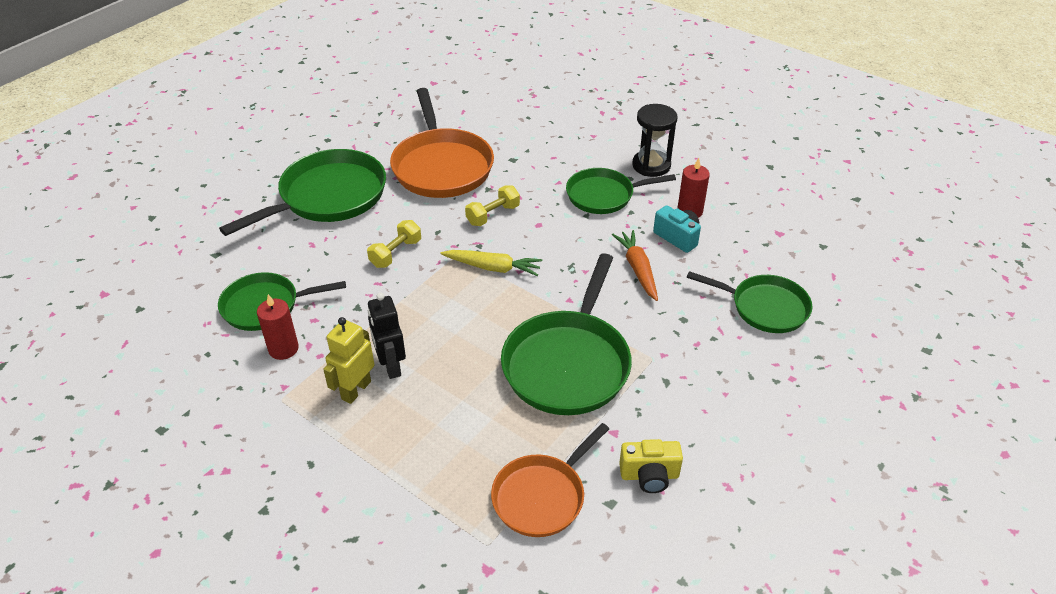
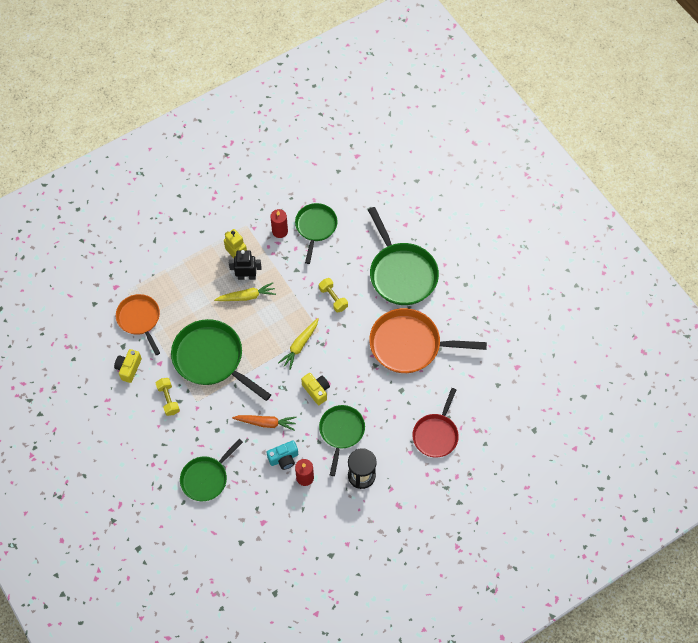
camera: 110 degrees right, 20 degrees up
(430, 354) = (247, 296): none -> yellow carrot
(493, 215) = (347, 360): yellow dumbbell -> yellow dumbbell (168, 399)
(557, 121) = (436, 434): none -> red pan
(557, 232) = (316, 390): none -> yellow camera

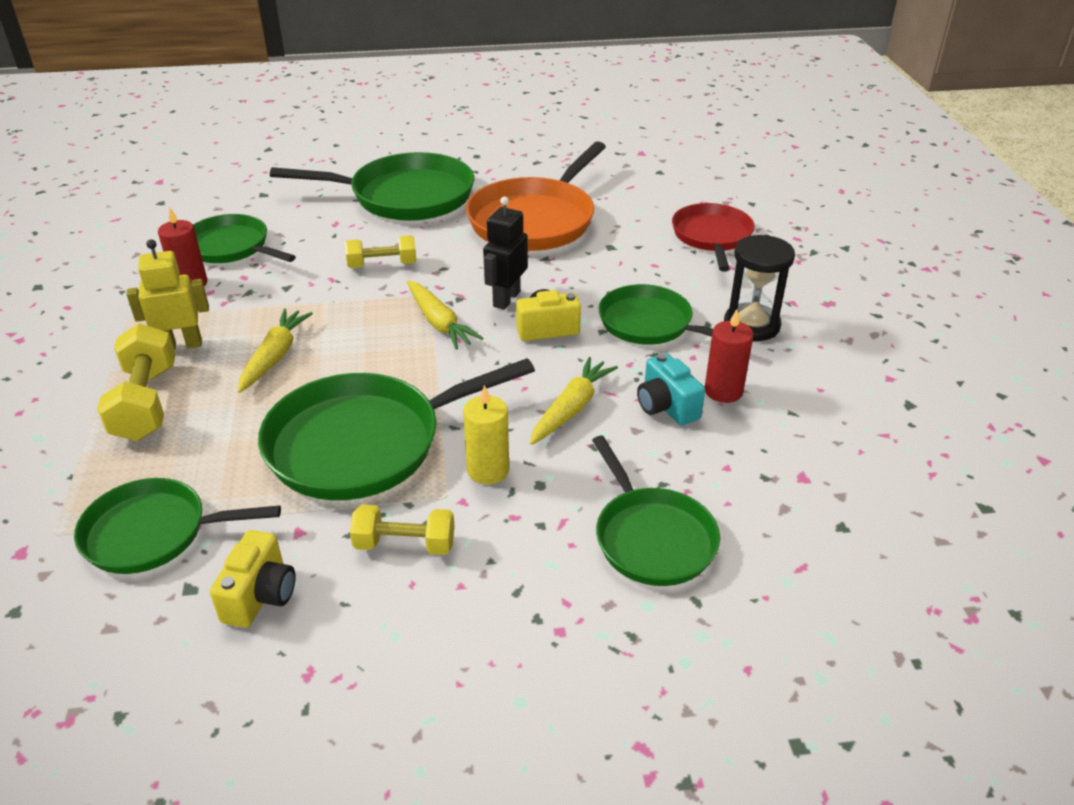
camera: 65 degrees left, 25 degrees down
(129, 368) = (260, 596): yellow camera -> yellow camera turned 120 degrees counterclockwise
(140, 319) = (153, 533): orange pan -> green pan
(199, 270) = (146, 403): none -> yellow dumbbell
(216, 408) = (488, 470): none -> yellow candle
(246, 276) = (233, 345): black robot -> black robot (506, 299)
(266, 423) = (571, 408): orange carrot -> yellow carrot
(284, 458) = (666, 406): turquoise camera -> turquoise camera turned 150 degrees clockwise
(436, 434) = (712, 237): red pan -> red pan turned 135 degrees counterclockwise

